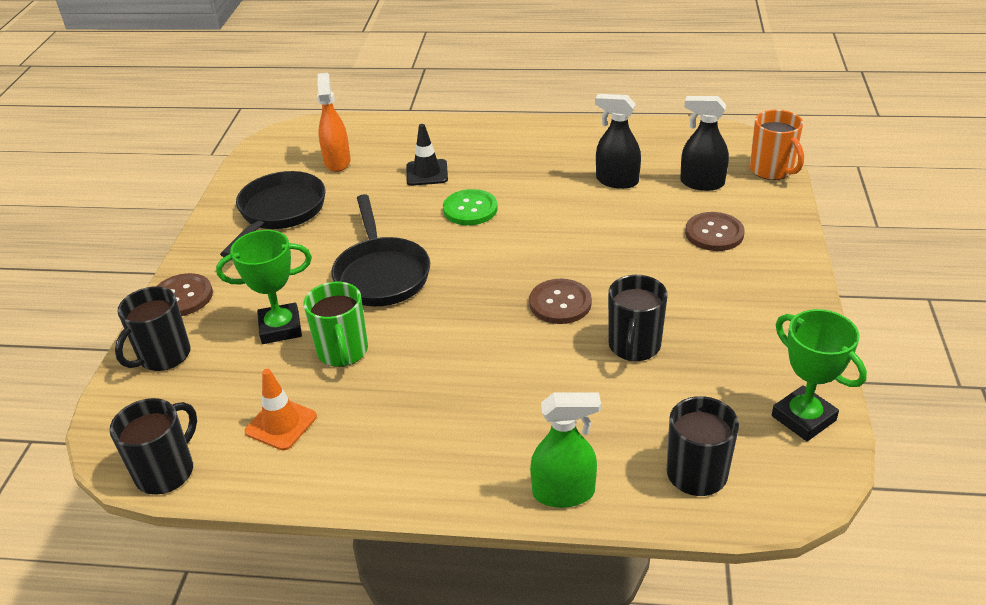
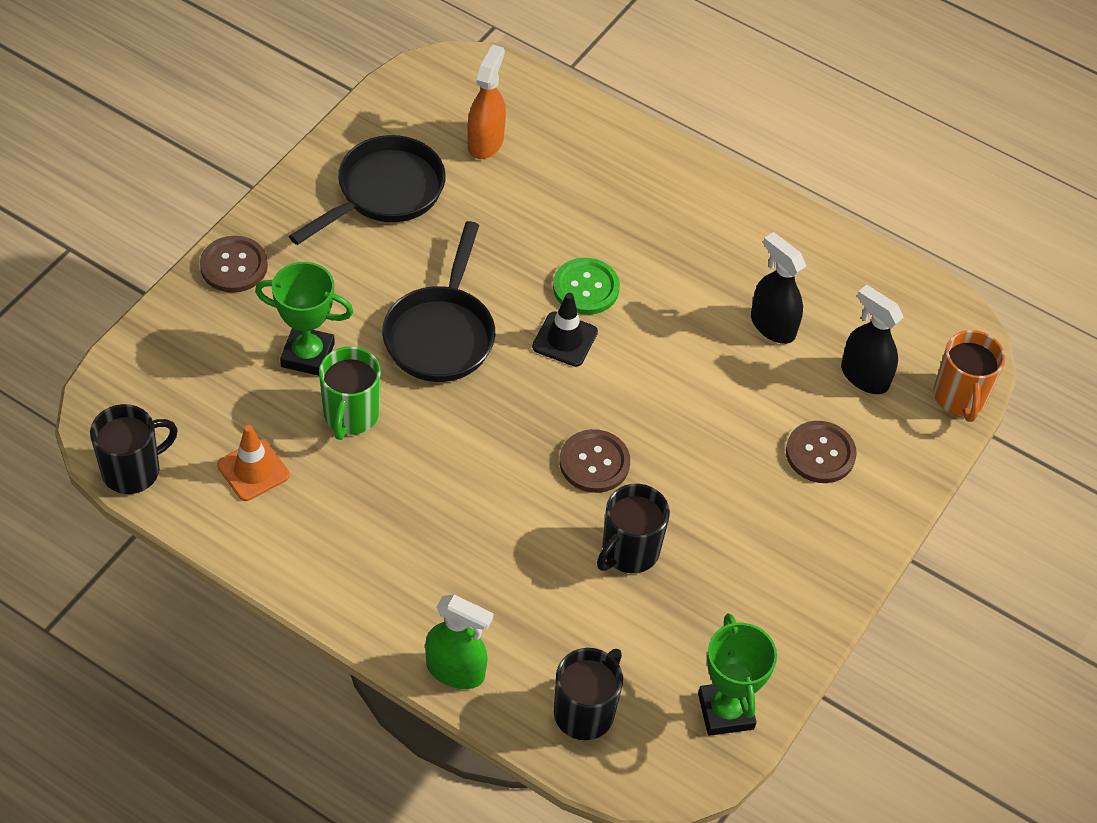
camera: 20 degrees right, 15 degrees up
(163, 356) = (184, 335): black mug -> none
(427, 173) = (572, 209): black traffic cone -> black traffic cone (565, 339)

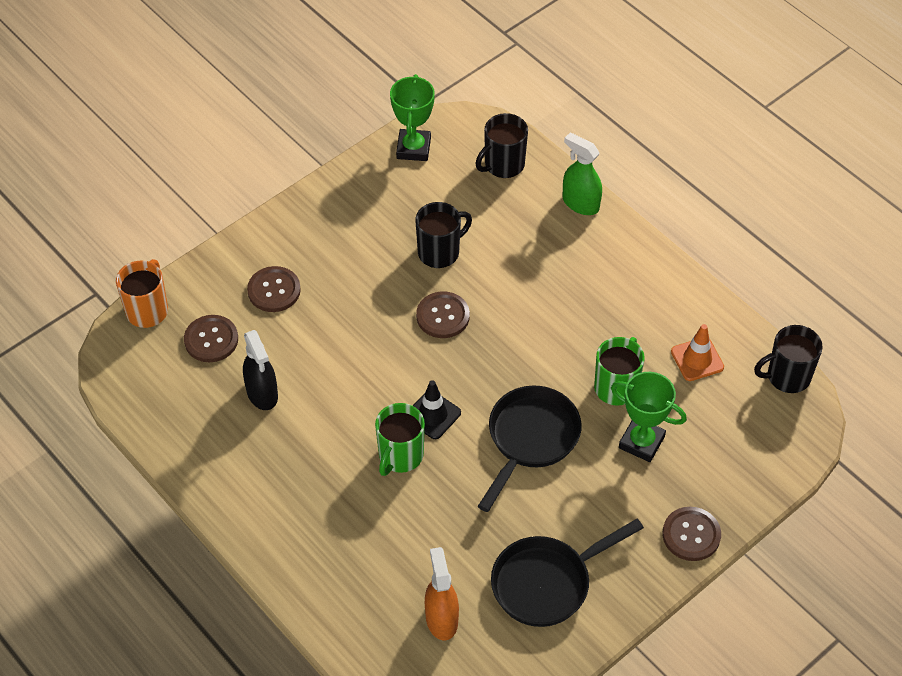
camera: 160 degrees left, 0 degrees up
(485, 142) = (441, 619): orange spray bottle -> orange spray bottle turned 135 degrees clockwise
(586, 288) = (400, 456): green button -> green mug
(864, 376) = (211, 340): black spray bottle -> brown button

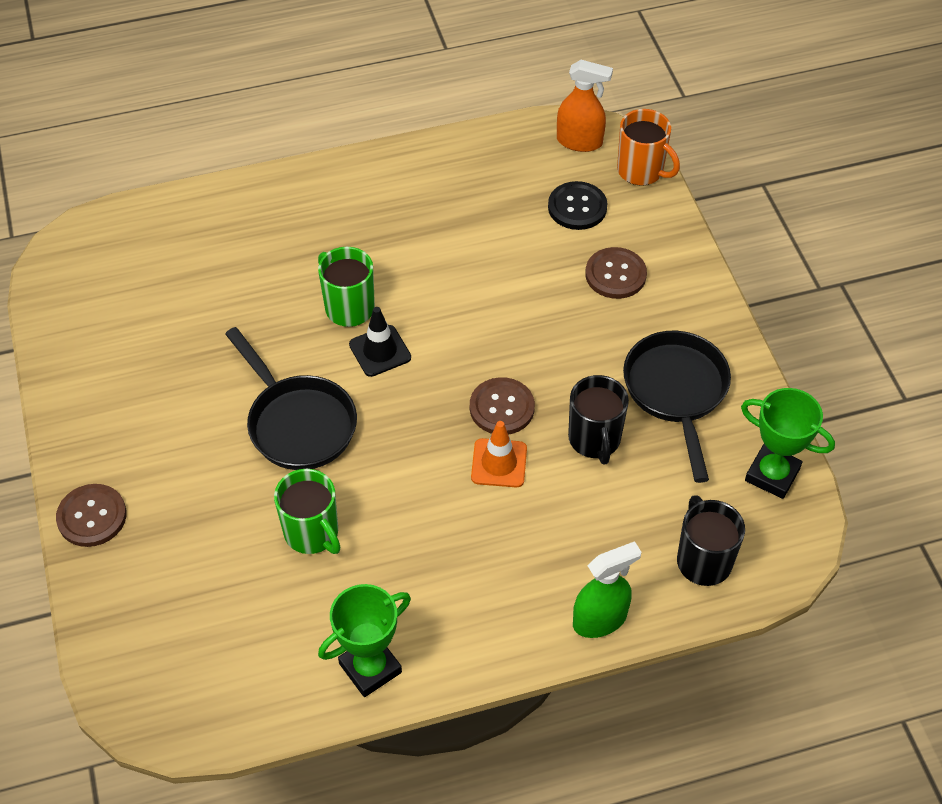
camera: 115 degrees right, 0 degrees up
(211, 340) = (577, 207): brown button -> black button
(262, 394) = (488, 226): black spray bottle -> none
(441, 619) = (156, 275): orange spray bottle -> orange spray bottle (579, 141)
(547, 582) = (131, 369): black pan -> black pan (676, 392)
(641, 442) = (228, 524): green trophy -> green trophy (370, 668)
(697, 359) = (298, 635): orange traffic cone -> orange traffic cone (499, 463)
(787, 376) = (215, 724): black mug -> none

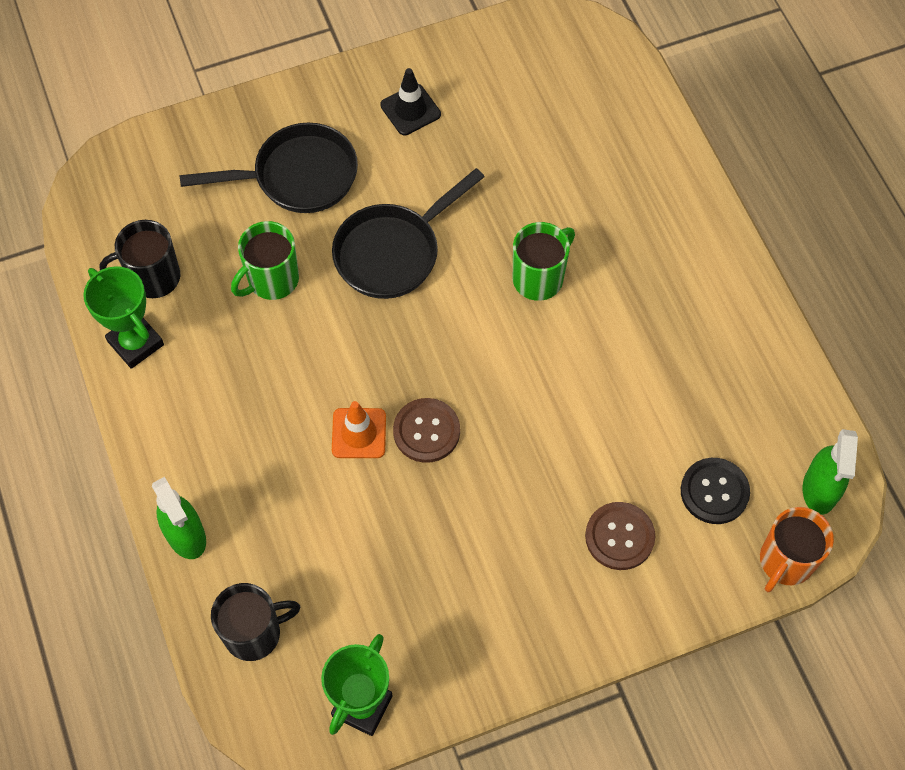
camera: 85 degrees right, 10 degrees up
(92, 516) = (281, 108): brown button -> none
(380, 351) = (486, 312): black traffic cone -> black traffic cone (410, 110)
(579, 141) = (820, 490): orange spray bottle -> green spray bottle
(594, 439) = (394, 523): black mug -> black mug (153, 277)
(676, 392) = (462, 605): black pan -> black pan (297, 176)

